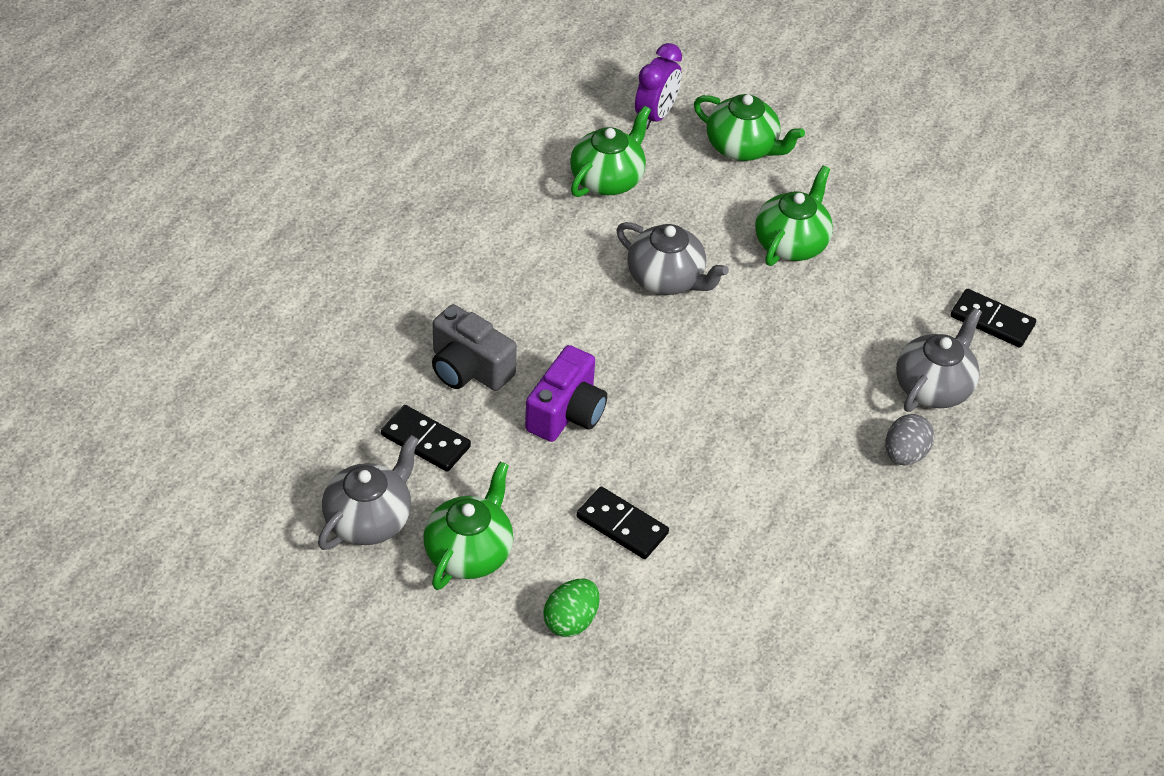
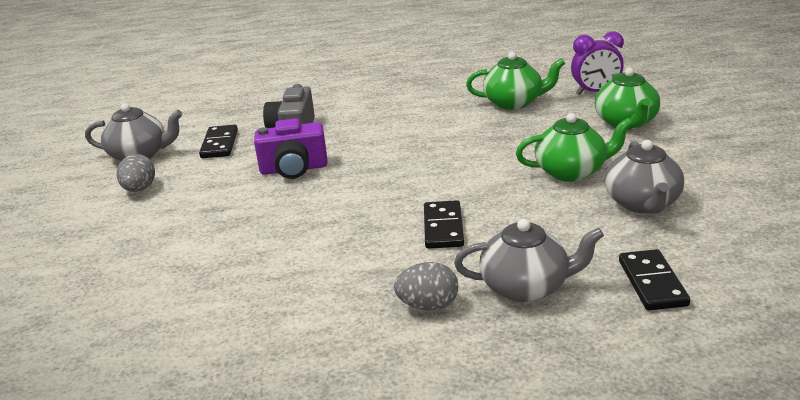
camera: 60 degrees right, 20 degrees down
(469, 552) = (140, 189): green teapot -> grey egg
(571, 620) = (106, 242): green egg -> none
(622, 525) = (212, 224): black domino -> black domino (443, 227)
(667, 279) = (460, 150): grey teapot -> grey teapot (642, 203)

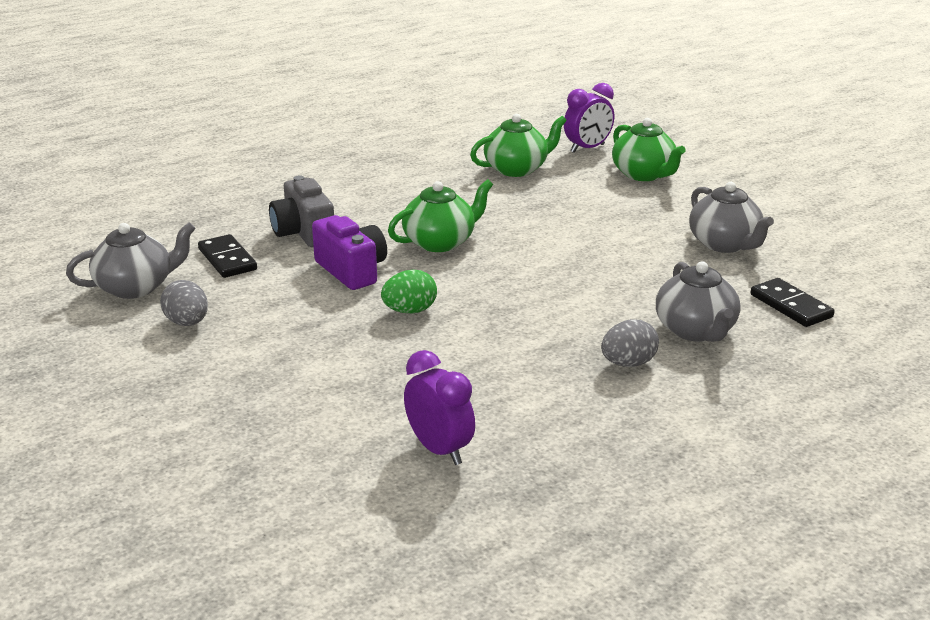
camera: 30 degrees left, 0 degrees up
(187, 346) = (439, 450): none -> purple clock
(294, 169) = (352, 270): purple camera -> purple camera turned 90 degrees counterclockwise
(299, 212) = (410, 311): none -> green egg
(443, 227) = (571, 297): black domino -> none
(526, 287) = (695, 331): grey teapot -> grey teapot turned 105 degrees clockwise
(571, 171) = (638, 227): green teapot -> green teapot (440, 242)

